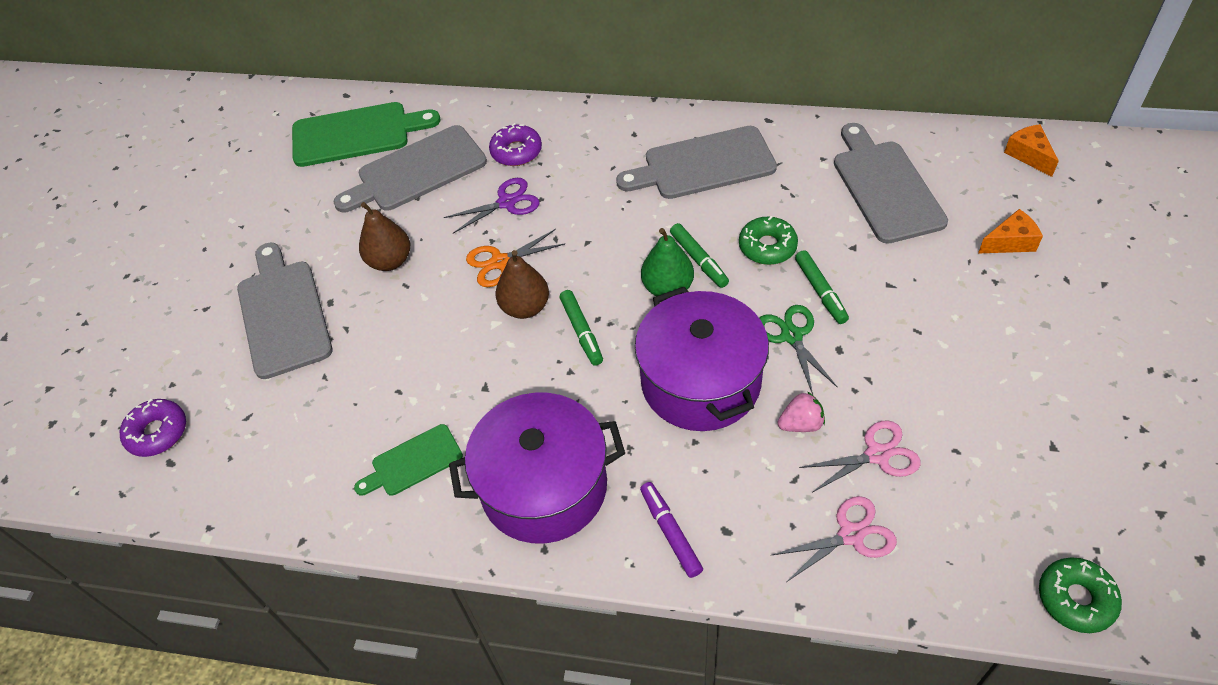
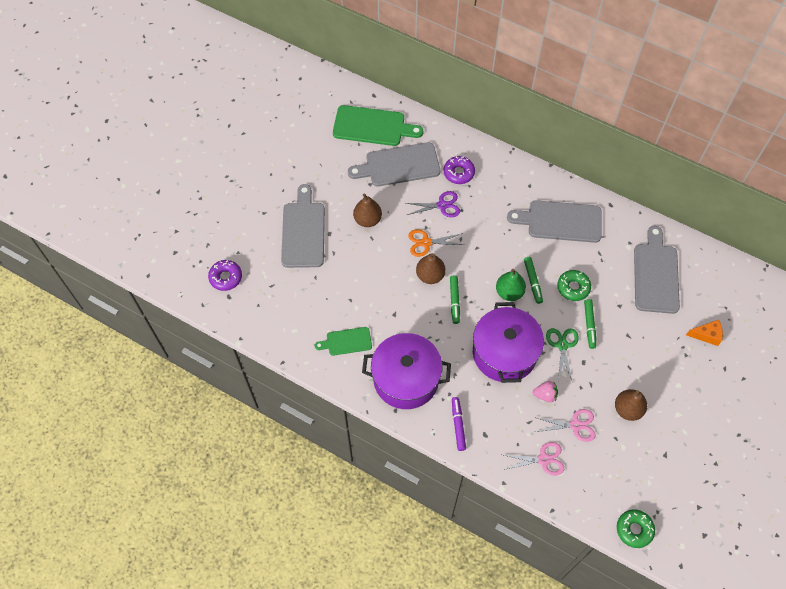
camera: 15 degrees right, 10 degrees up
(950, 396) = (627, 409): none -> brown pear
(1028, 155) = (748, 285): orange cheese -> none

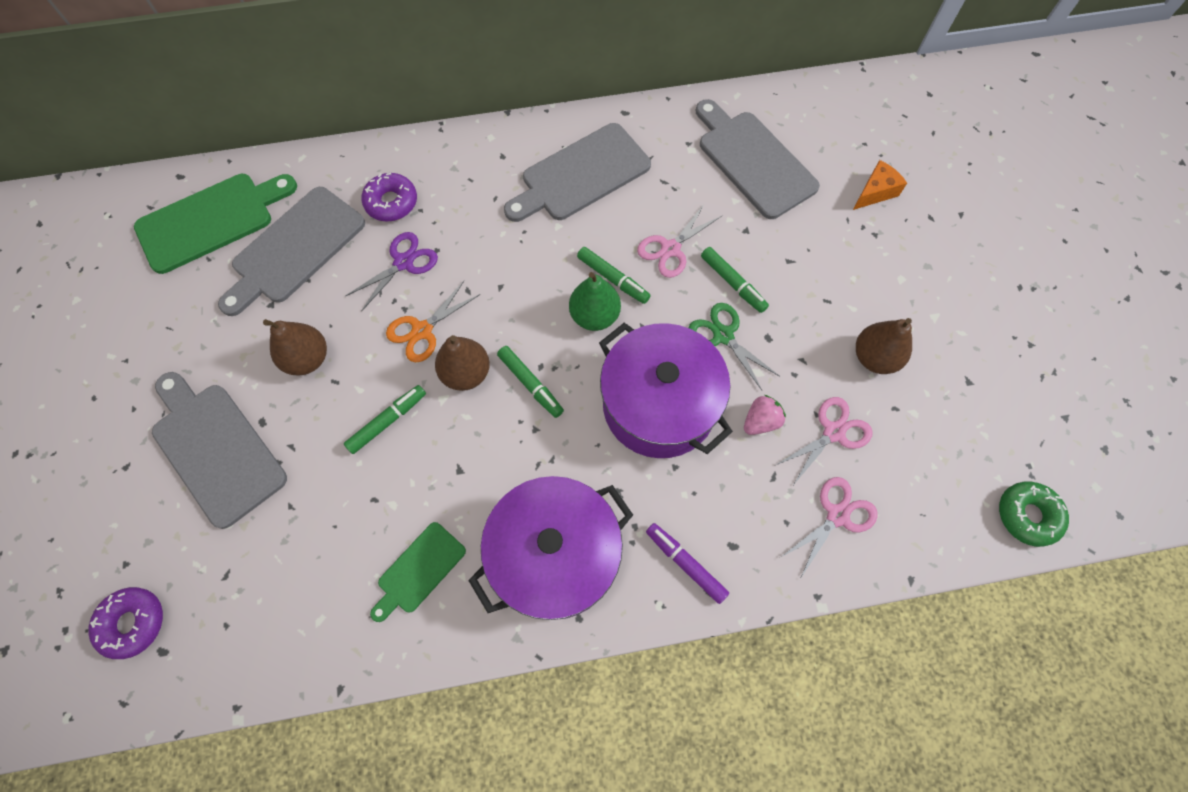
camera: 40 degrees left, 5 degrees up
(380, 271) = (387, 421): none -> green marker
(573, 287) = (670, 249): green donut -> pink scissors

